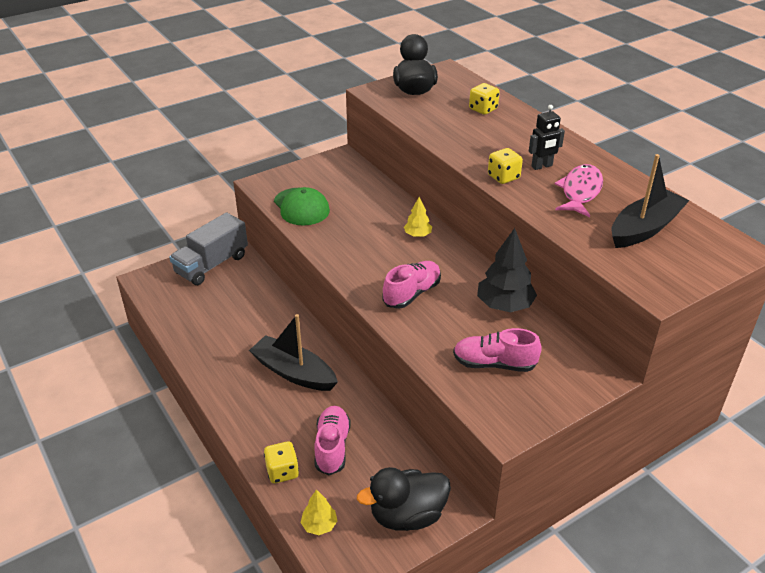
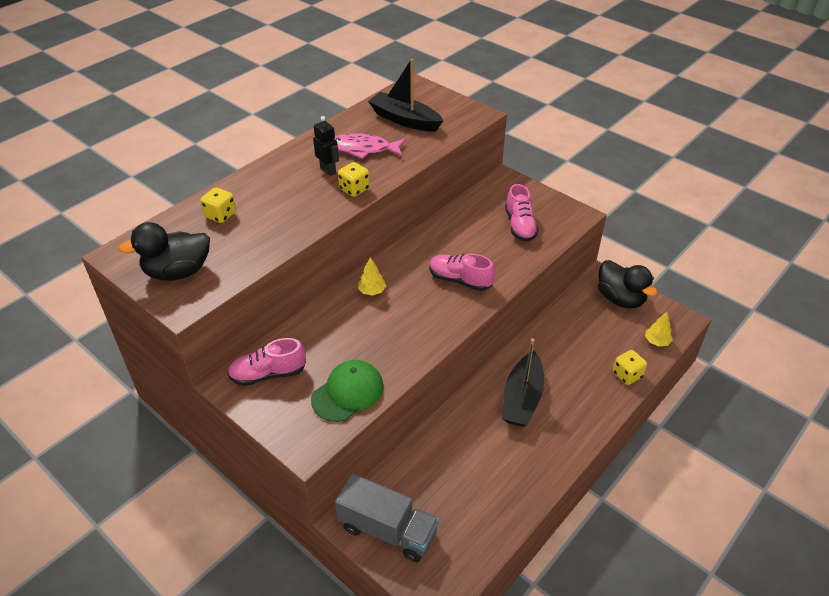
camera: 105 degrees left, 5 degrees up
(332, 447) = (587, 351): pink shoe -> pink shoe (268, 374)
(504, 305) = (451, 227): black tree -> none

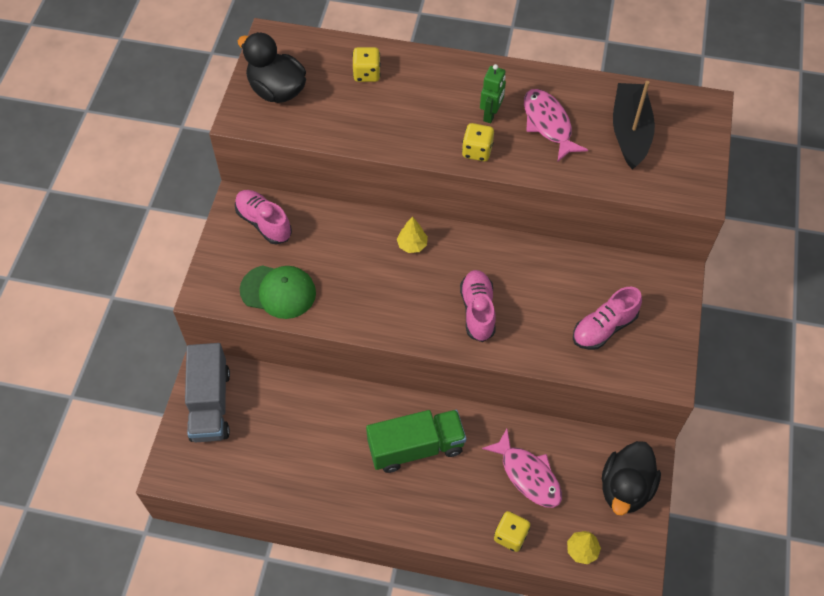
camera: 60 degrees right, 15 degrees up
(328, 170) = (491, 115): black robot -> green robot
(522, 398) = (416, 447): black boat -> green truck
(582, 344) = (528, 475): none -> pink fish

